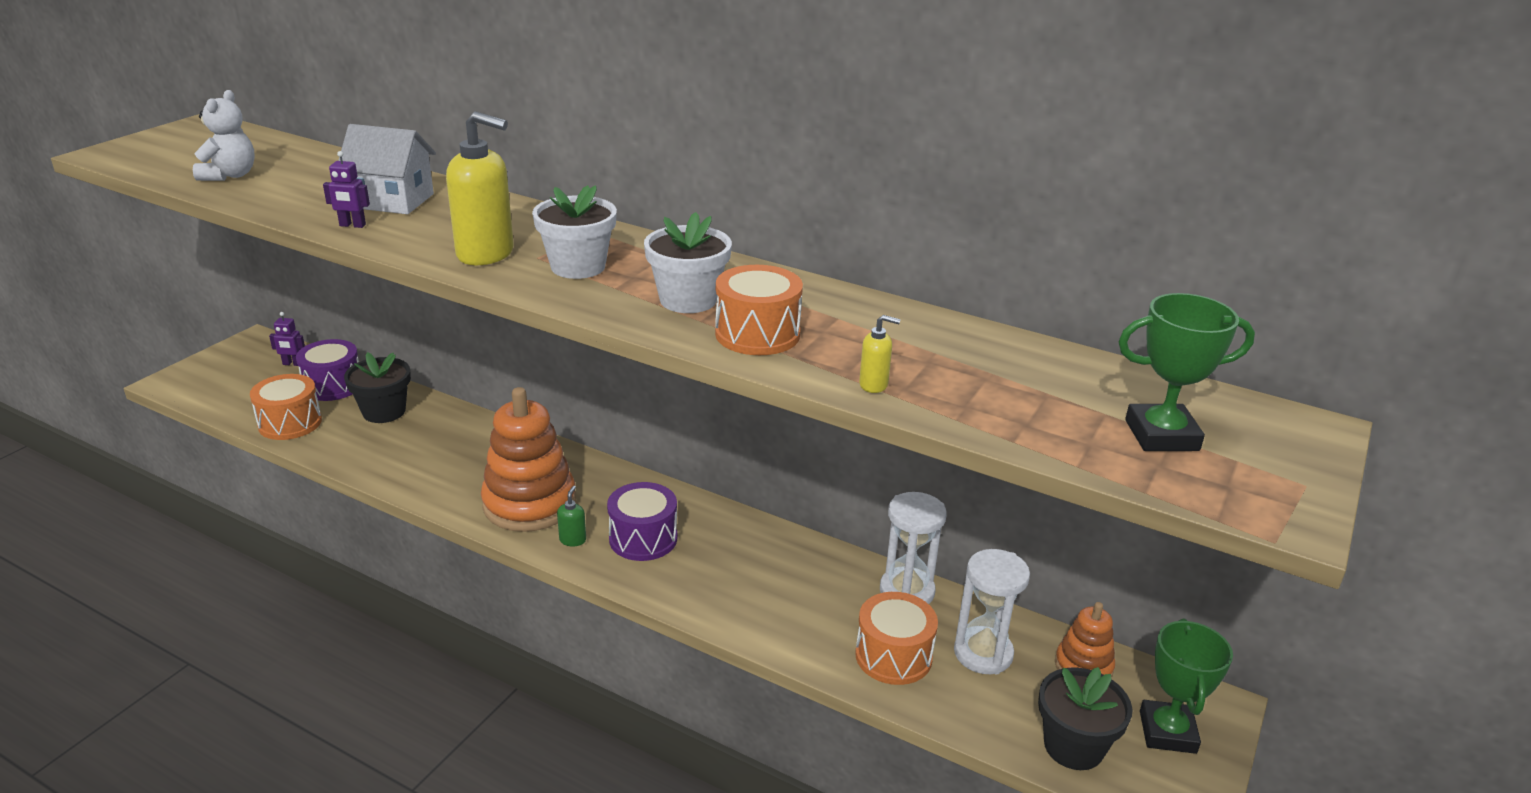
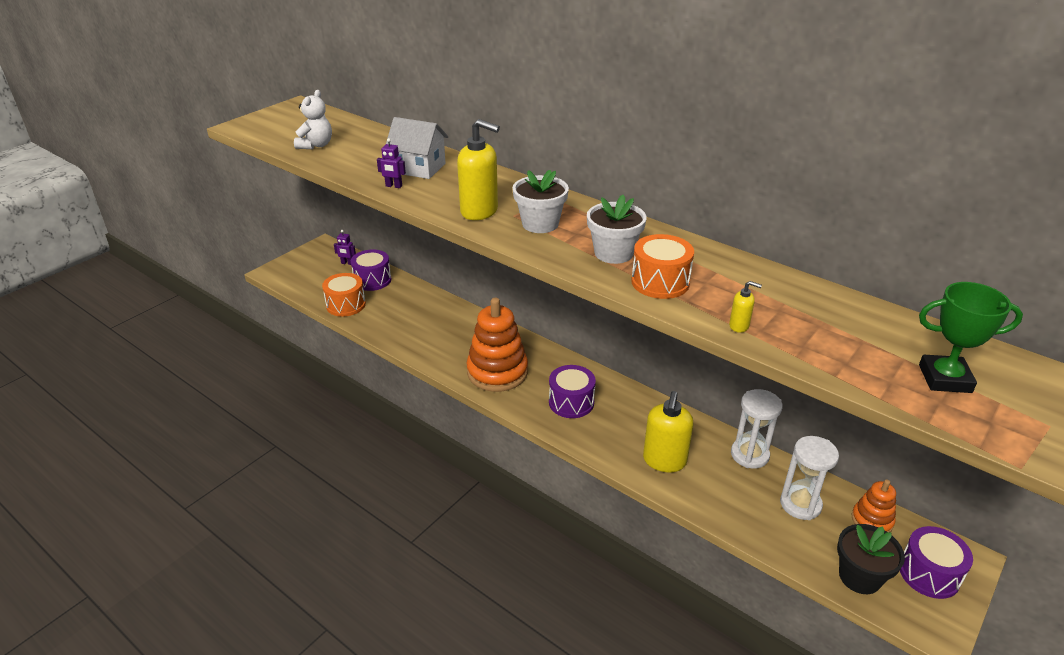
camera: 10 degrees right, 5 degrees up
(384, 412) = (405, 300): black flower pot -> none
(573, 540) = (525, 400): green soap dispenser -> none
(785, 610) = (664, 461): none -> yellow soap dispenser
(893, 656) = (737, 500): orange drum -> none
(1167, 732) = (929, 573): green trophy -> purple drum

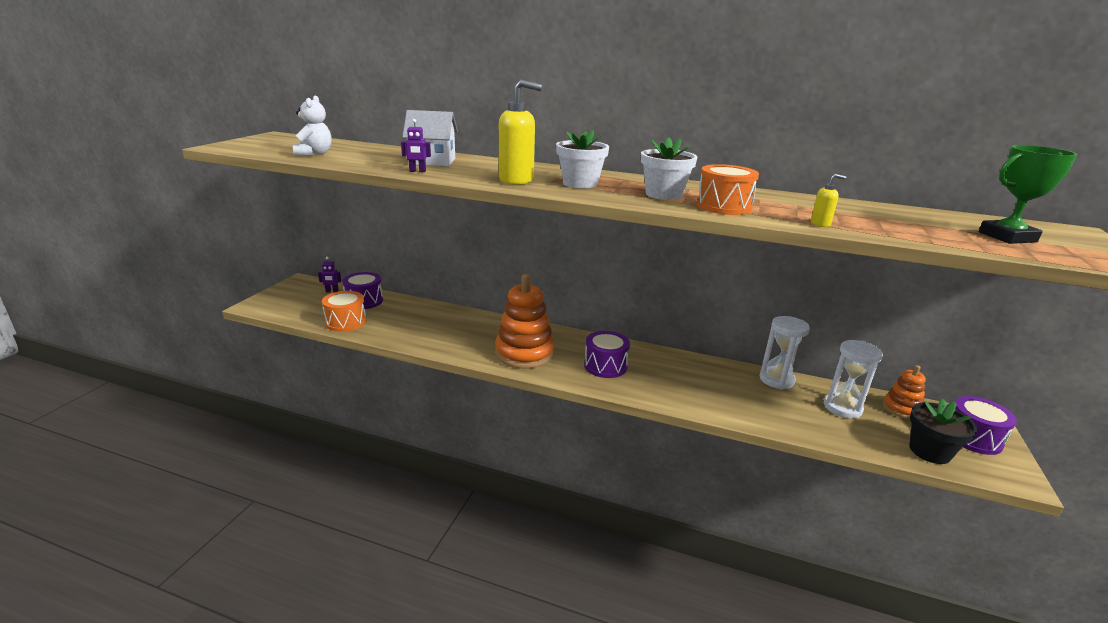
camera: 20 degrees left, 10 degrees down
(664, 461) = (714, 396): yellow soap dispenser -> none

